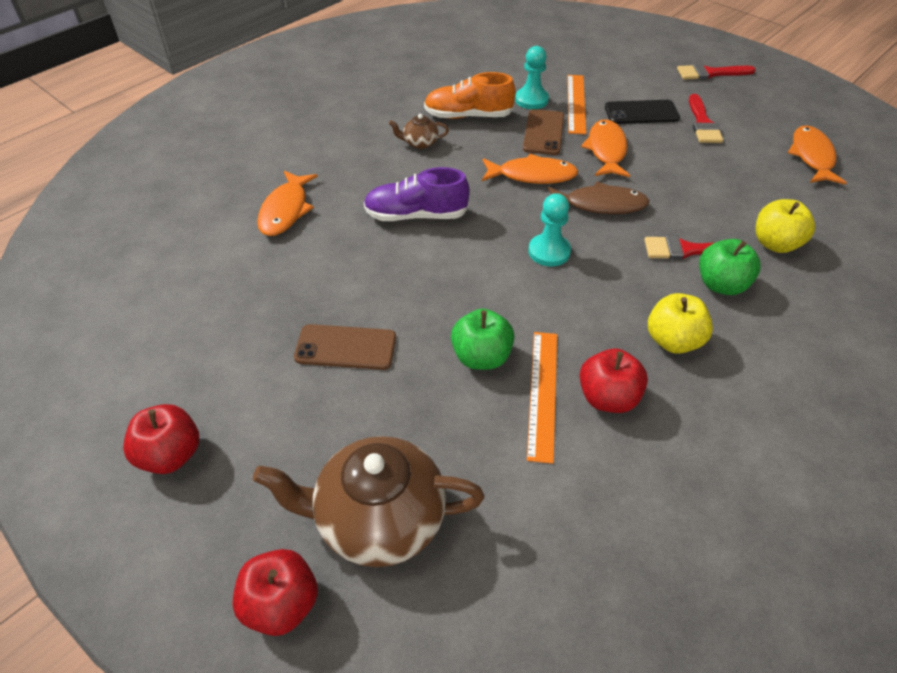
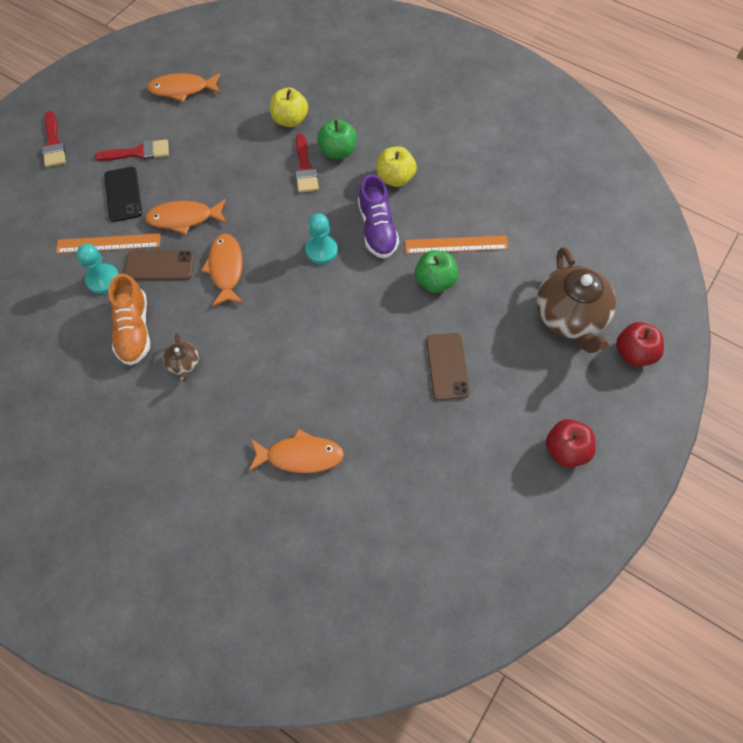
camera: 100 degrees left, 15 degrees up
(416, 215) = (291, 348): purple shoe -> purple shoe (377, 229)
(600, 205) = (260, 220): brown fish -> none
(608, 398) = (450, 211): red apple -> none

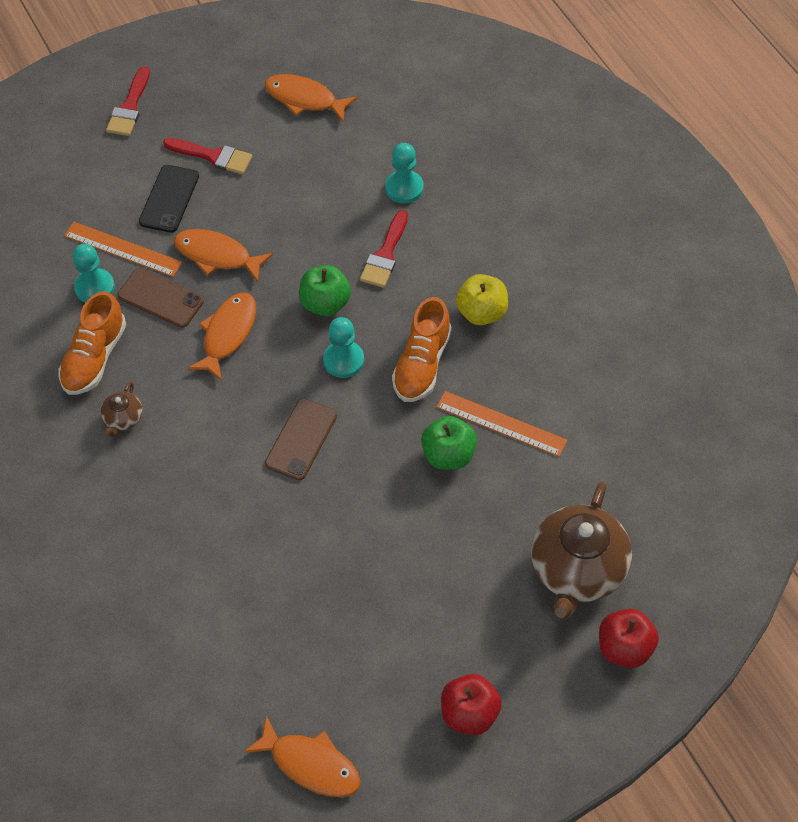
camera: 30 degrees right, 5 degrees down
(290, 120) = (404, 188): yellow apple -> turquoise pawn
(300, 456) = (183, 574): orange fish -> orange fish (310, 764)
(337, 151) = (435, 250): green apple -> green apple (325, 303)
(377, 229) = (422, 364): purple shoe -> orange shoe
(447, 366) = (399, 557): brown phone -> brown phone (301, 439)

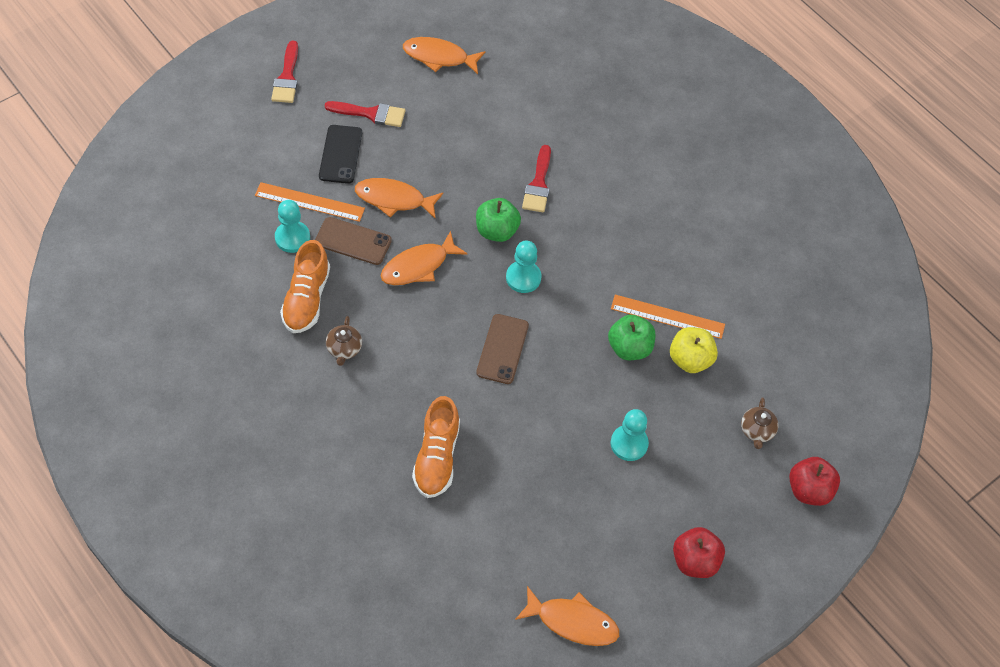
camera: 15 degrees left, 0 degrees up
(227, 334) = (418, 266): orange fish -> orange fish turned 135 degrees counterclockwise
(404, 188) = (542, 126): turquoise pawn -> turquoise pawn (629, 444)
(422, 364) = (590, 274): orange shoe -> orange shoe (437, 457)
(482, 312) = (630, 225): yellow apple -> yellow apple (690, 360)
(577, 570) = (757, 431): brown teapot -> brown teapot, size x0.44

